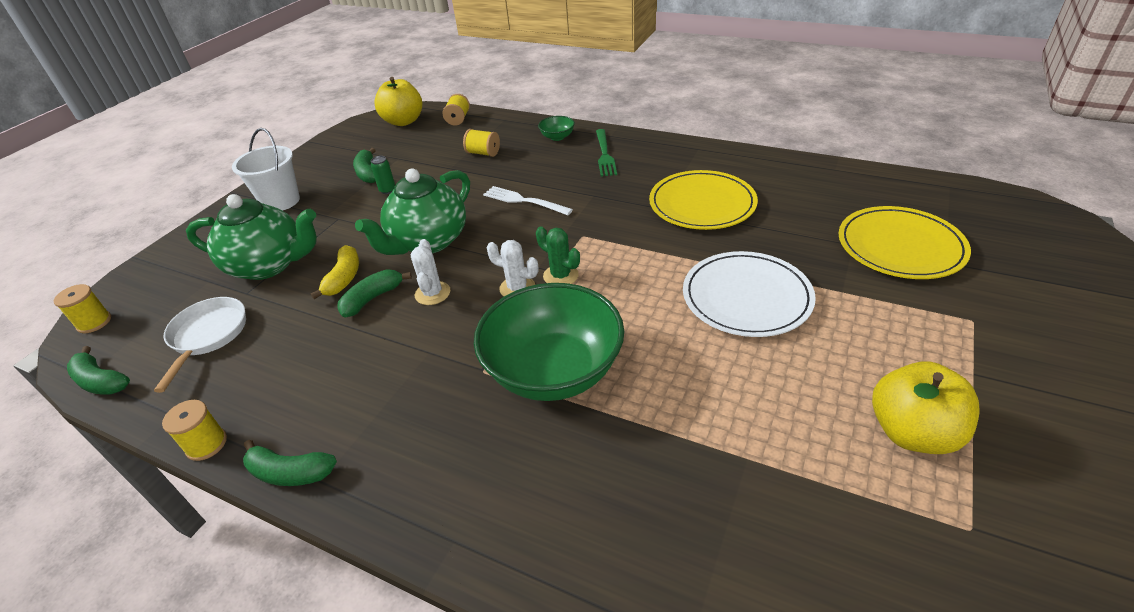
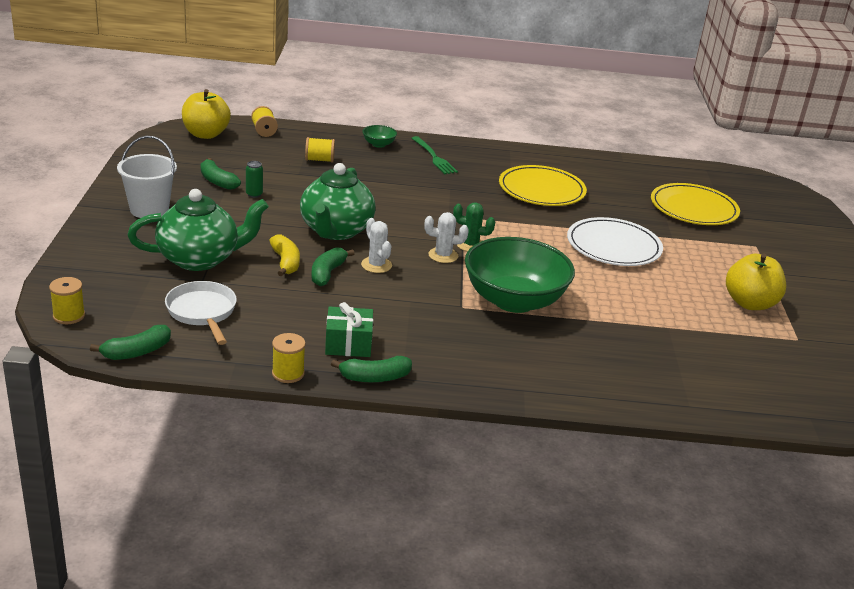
camera: 30 degrees left, 10 degrees down
(101, 381) = (137, 352): green banana -> green banana turned 45 degrees counterclockwise
(307, 409) = (348, 344): none -> green gift
(523, 201) = (393, 196): white fork -> none

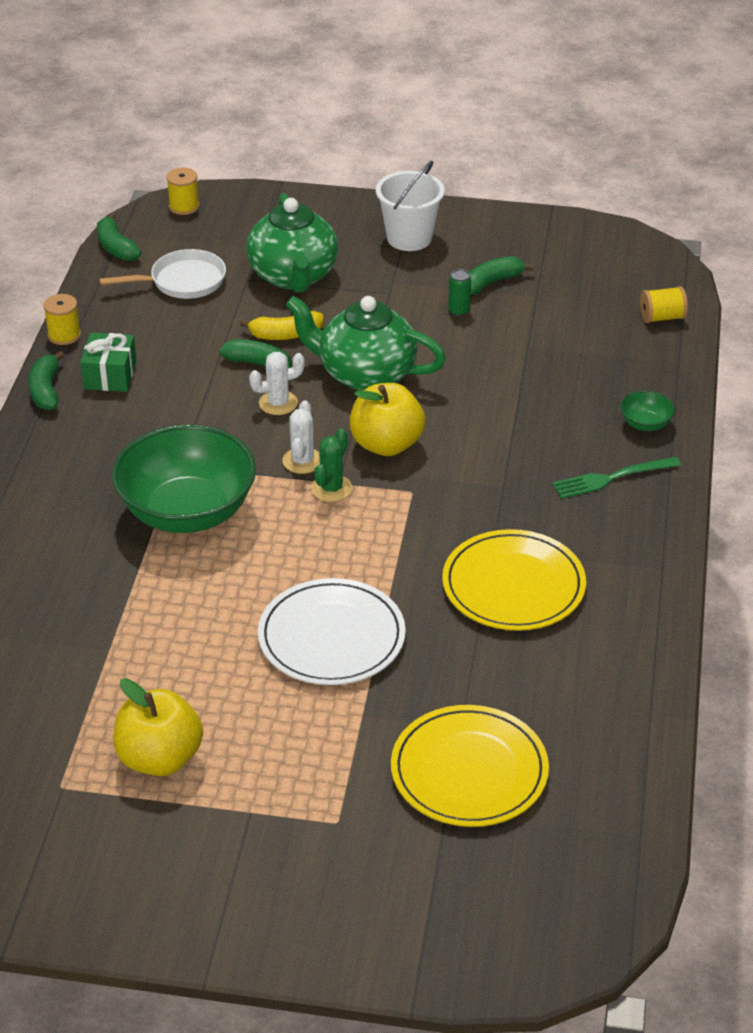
camera: 100 degrees right, 10 degrees up
(206, 134) = (636, 269): yellow apple -> yellow apple (386, 444)
(319, 160) = (575, 365): yellow spool -> none

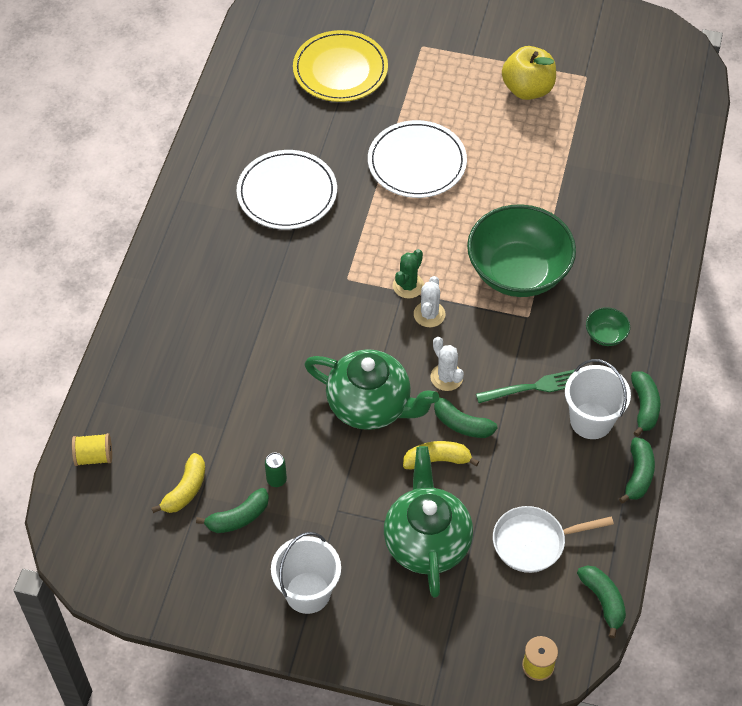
camera: 175 degrees left, 15 degrees up
(64, 335) = (638, 475): yellow spool -> green banana
(110, 375) = (591, 421): green gift -> white bucket
(278, 403) = (446, 377): white cactus -> white cactus turned 75 degrees clockwise
(386, 444) = (361, 326): yellow apple -> none
(513, 585) = (287, 193): yellow plate -> white plate
(554, 298) = (185, 490): none -> yellow banana
(611, 478) = (192, 280): green fork -> green fork (533, 387)
(645, 424) = (149, 332): green bowl -> green bowl (606, 335)

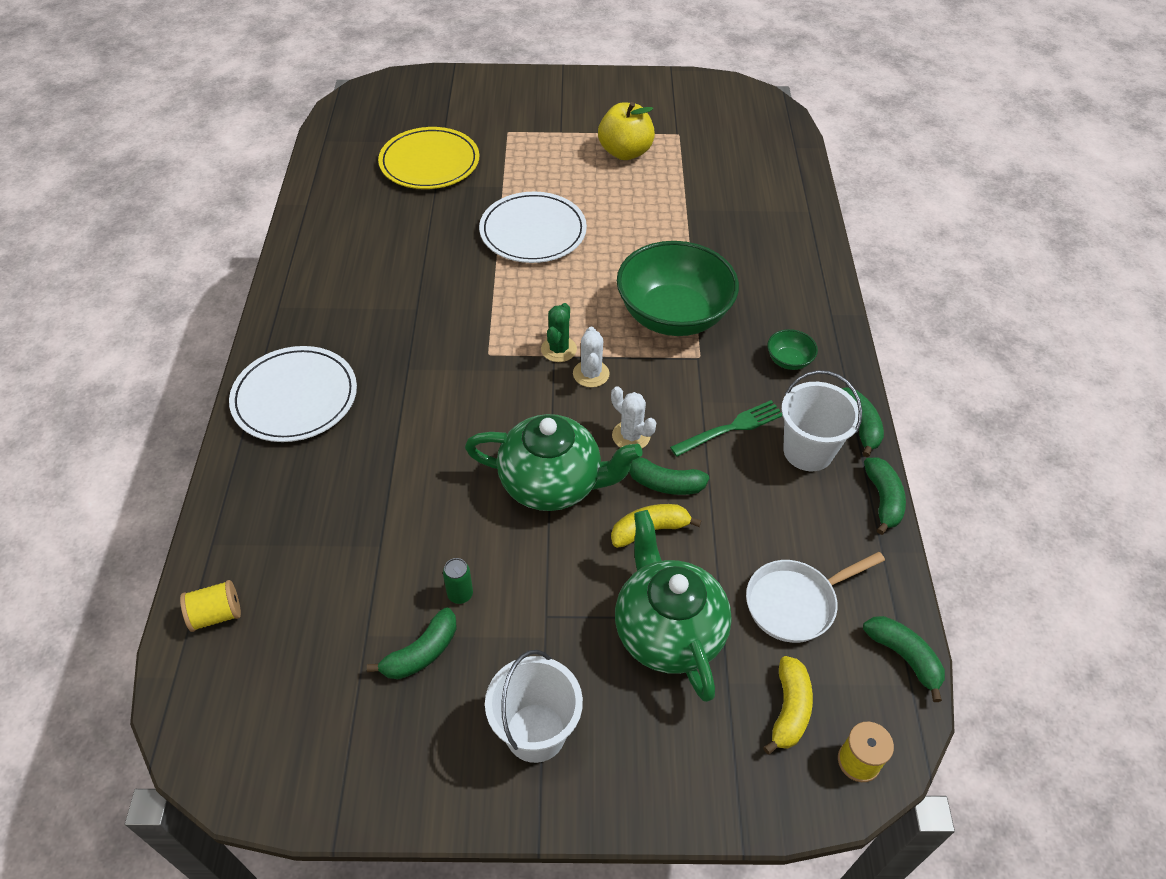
camera: 15 degrees left, 5 degrees down
(185, 490) = (345, 632): yellow banana -> yellow banana (789, 710)
(287, 193) = (399, 281): white plate -> white plate (295, 397)

